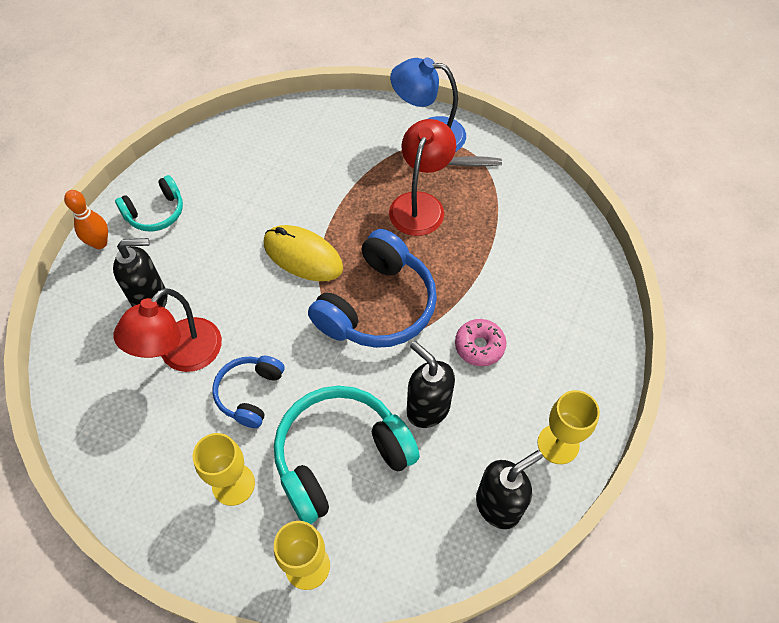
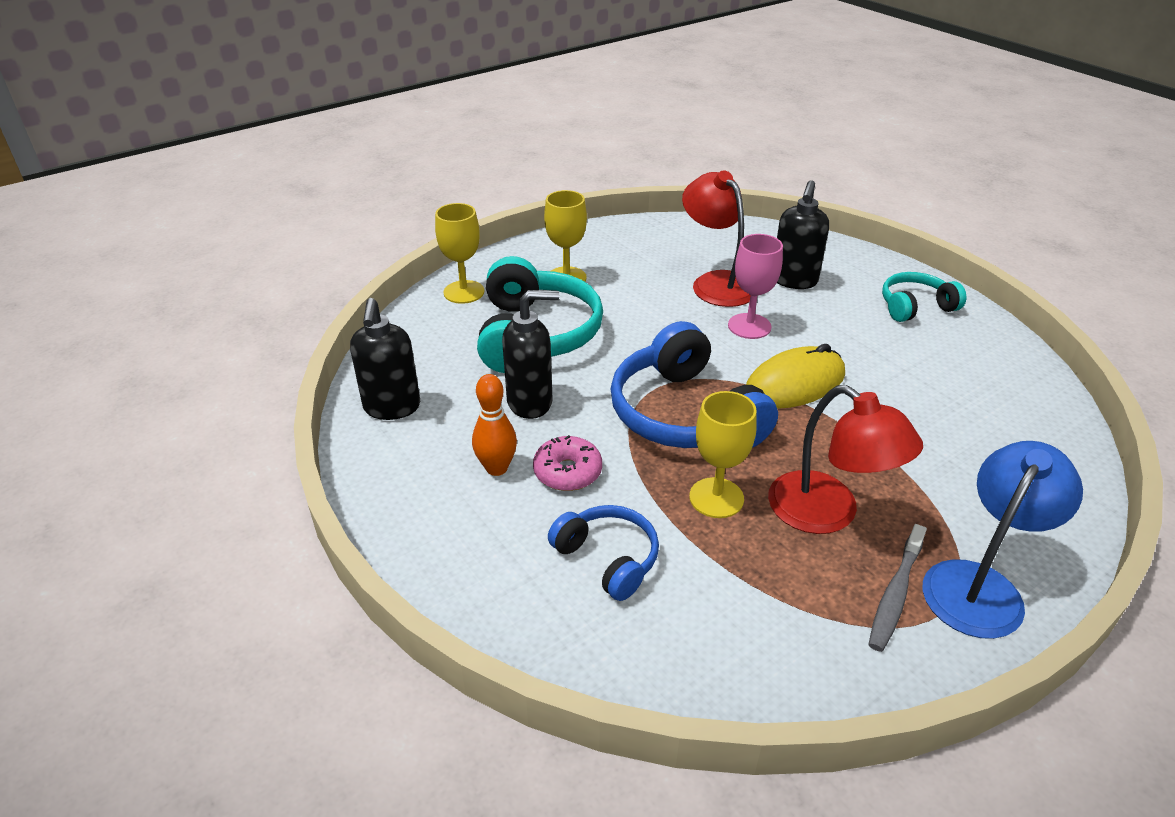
camera: 120 degrees right, 20 degrees down
(100, 243) = (887, 269): orange bowling pin -> orange bowling pin (496, 468)
(156, 213) = (915, 306): turquoise headphones -> turquoise headphones turned 75 degrees clockwise
(241, 307) = (749, 326): none -> pink goblet
(250, 393) = (645, 306): blue headphones -> blue headphones (608, 558)
(558, 444) = (400, 478): yellow goblet -> yellow goblet (716, 498)

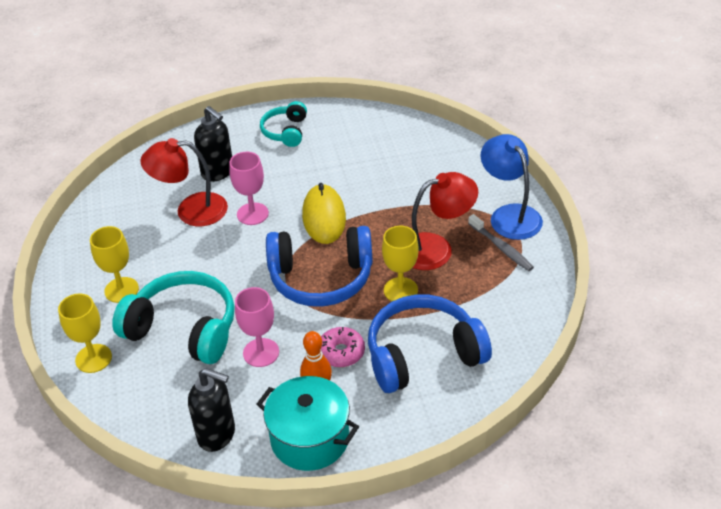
camera: 65 degrees left, 5 degrees up
(412, 486) = (310, 438): none -> turquoise pot
(530, 402) = (261, 352): black soap dispenser -> pink goblet
(608, 558) = (423, 354): blue headphones -> blue headphones, size x1.79

